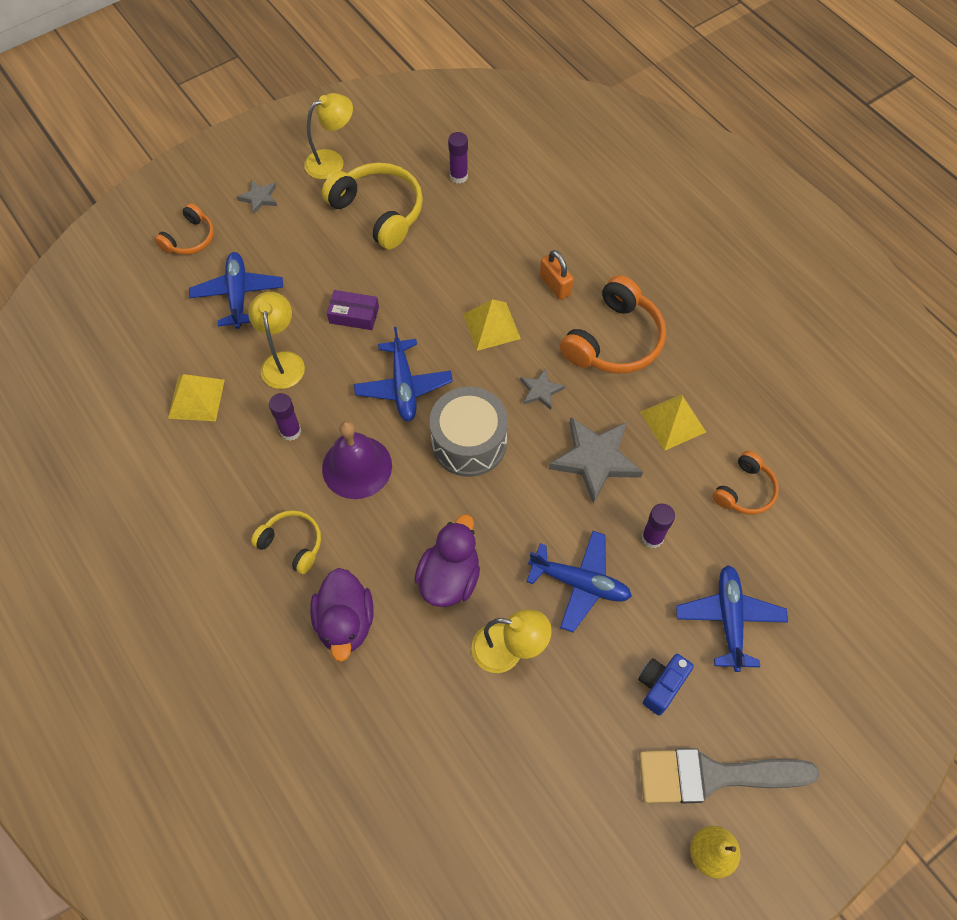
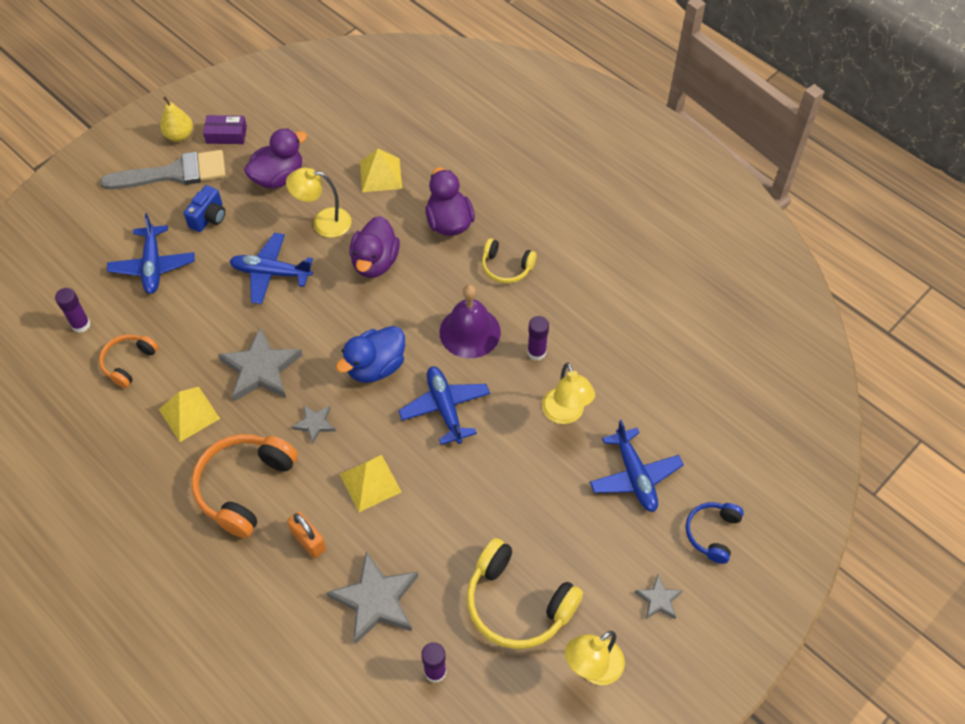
camera: 170 degrees right, 5 degrees down
(190, 238) = (712, 533): orange headphones -> blue headphones
(196, 399) = (631, 367): yellow pyramid -> yellow pyramid (380, 175)
(354, 315) = (511, 472): purple box -> purple box (226, 134)
(469, 442) = (375, 367): grey drum -> blue duck
(500, 231) = (376, 600): none -> grey star
(564, 741) = (278, 177): none -> purple duck
(652, 538) = (212, 314): purple glue stick -> purple glue stick (81, 325)

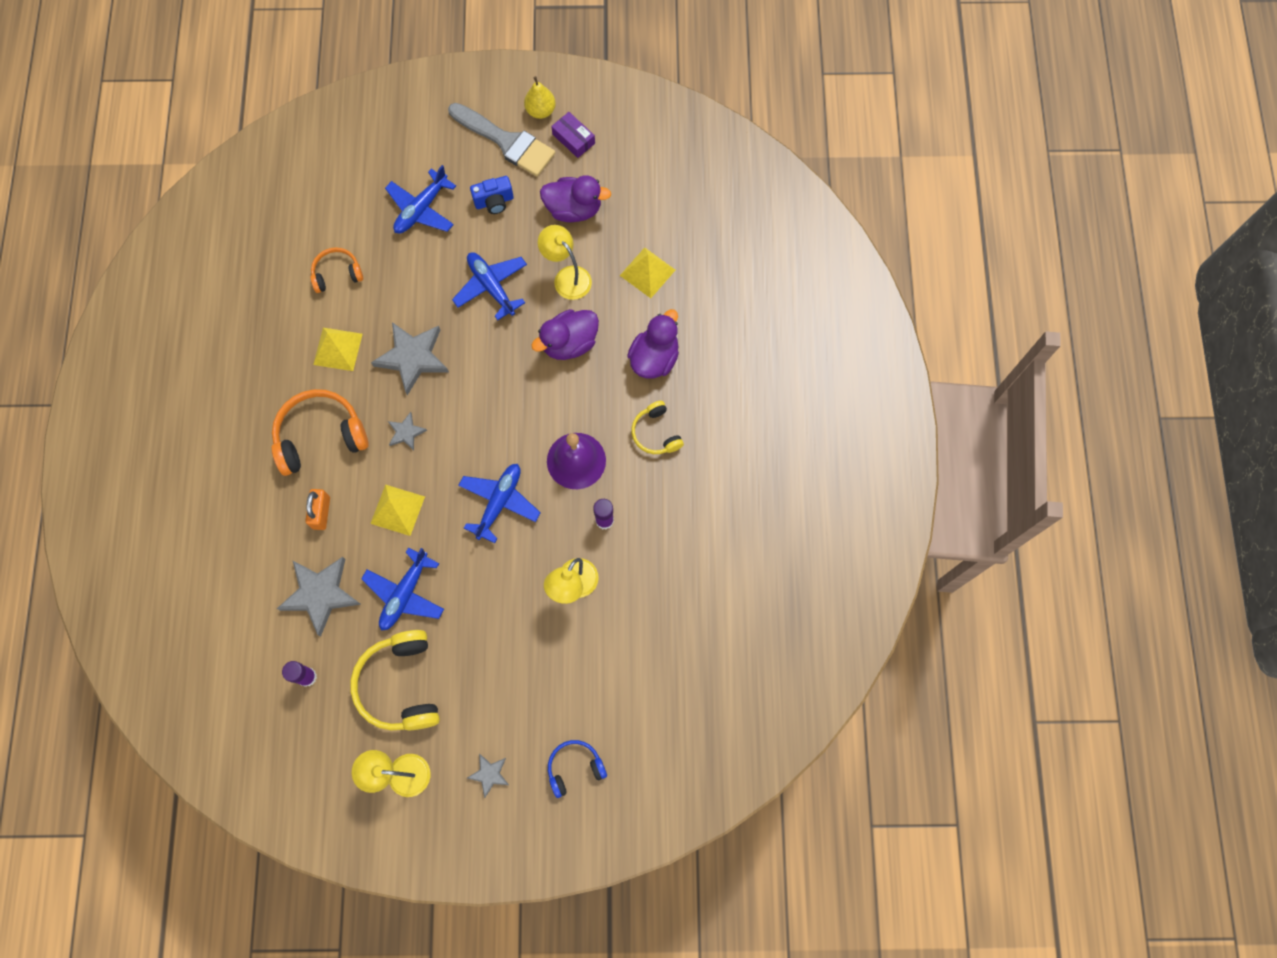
camera: 45 degrees right, 15 degrees up
(81, 325) = (335, 215): purple glue stick -> none
(375, 367) = (486, 427): blue duck -> none
(634, 476) = (569, 676): blue plane -> blue plane (405, 594)

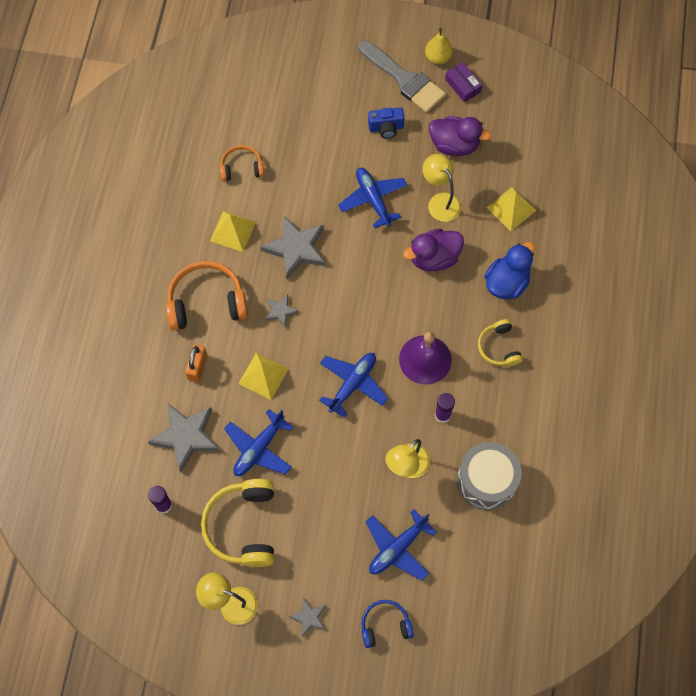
camera: 10 degrees right, 5 degrees down
(421, 209) = (322, 125): blue plane -> blue plane (397, 548)
(654, 358) = (506, 283): purple duck -> blue duck
(663, 586) = (486, 481): none -> grey drum

